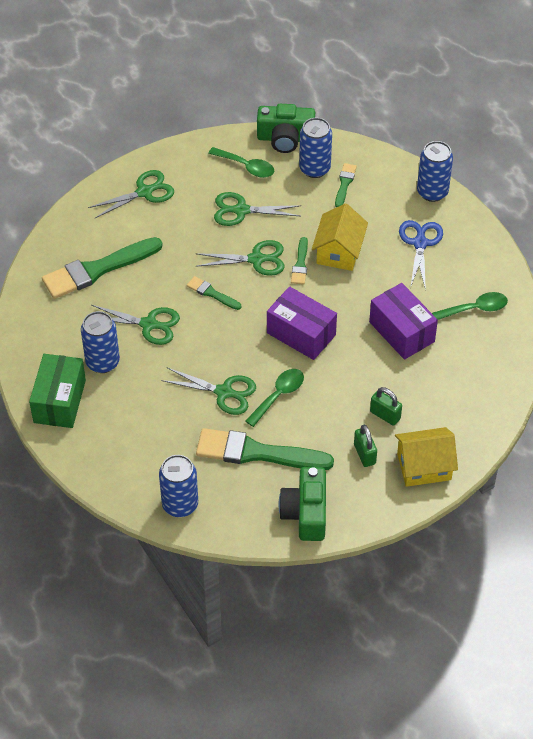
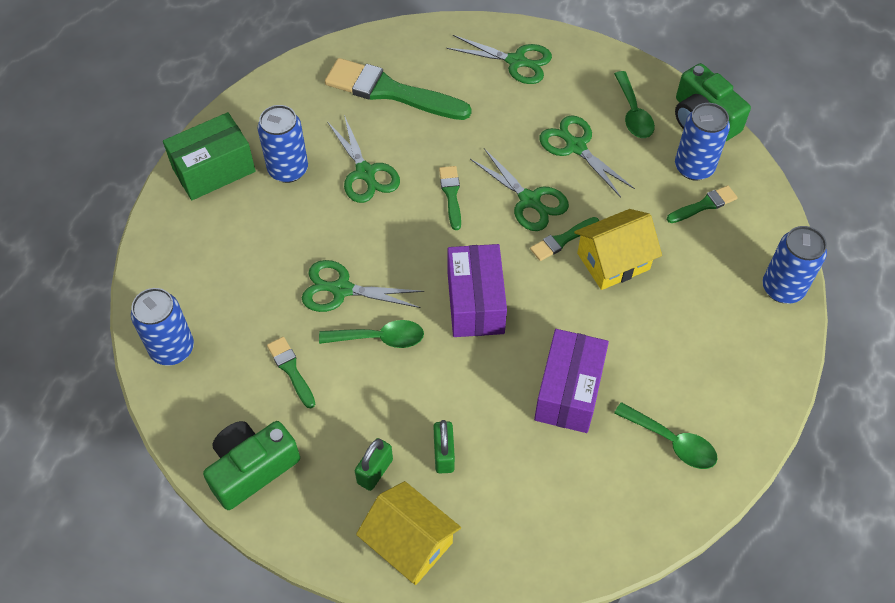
camera: 50 degrees right, 5 degrees up
(224, 392) = (341, 289): green scissors -> green scissors turned 120 degrees clockwise
(257, 453) = (291, 370): green brush -> green brush, size x0.48
(420, 243) = (703, 325): blue scissors -> none

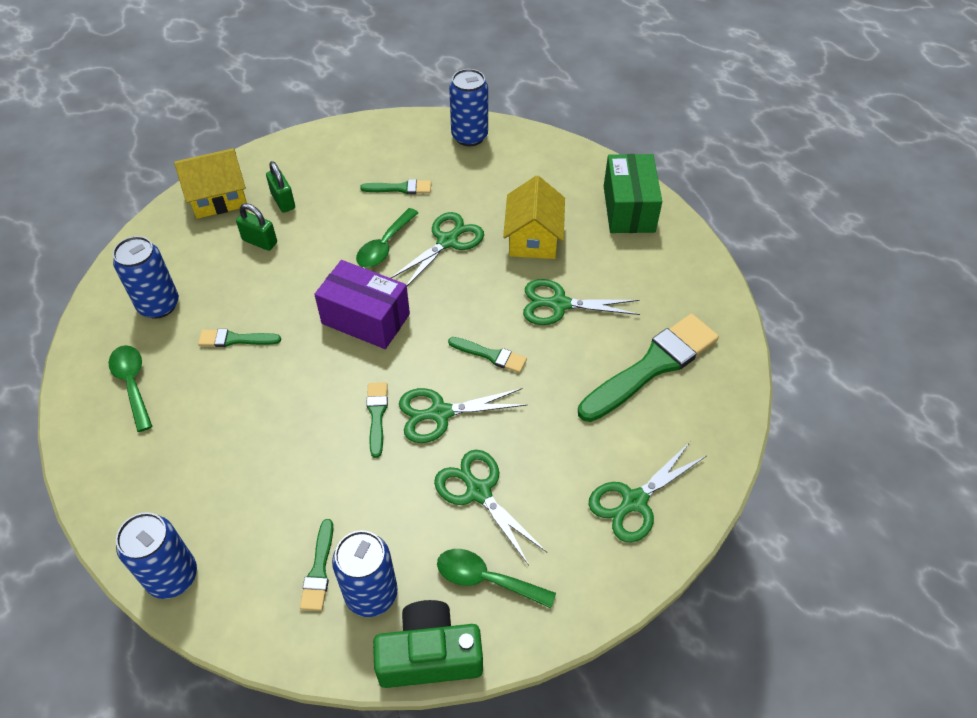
camera: 120 degrees right, 5 degrees down
(252, 468) = (342, 145): green camera -> none
(288, 169) = (598, 254): blue can -> blue can (159, 305)
(569, 392) = (235, 339): purple box -> green brush
(575, 146) = (478, 491): green scissors -> green scissors turned 120 degrees counterclockwise
(613, 261) = (323, 443): yellow house -> yellow house (533, 238)
(671, 442) = (133, 384): green spoon -> green spoon turned 90 degrees clockwise

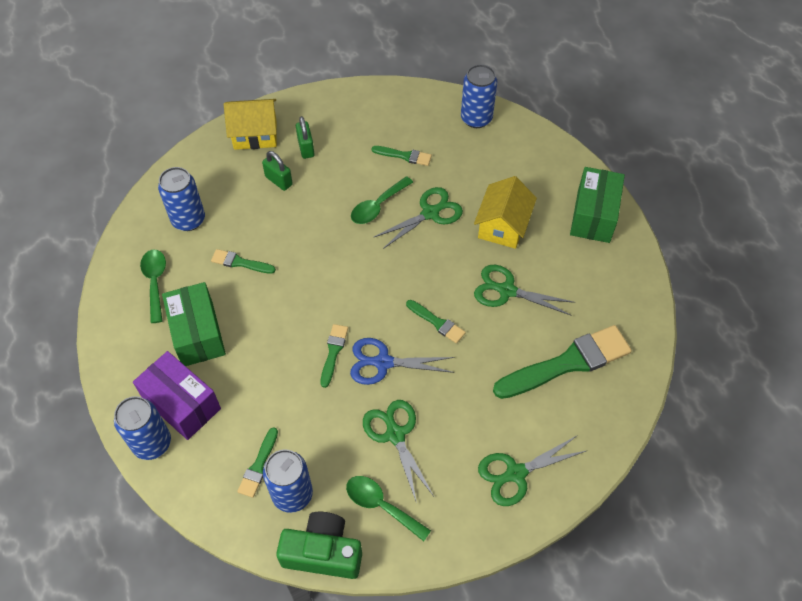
camera: 15 degrees right, 5 degrees up
(201, 432) = (197, 334): none -> green box
(366, 319) = (346, 268): purple box -> purple box (182, 404)
(439, 413) = (382, 362): green scissors -> blue scissors

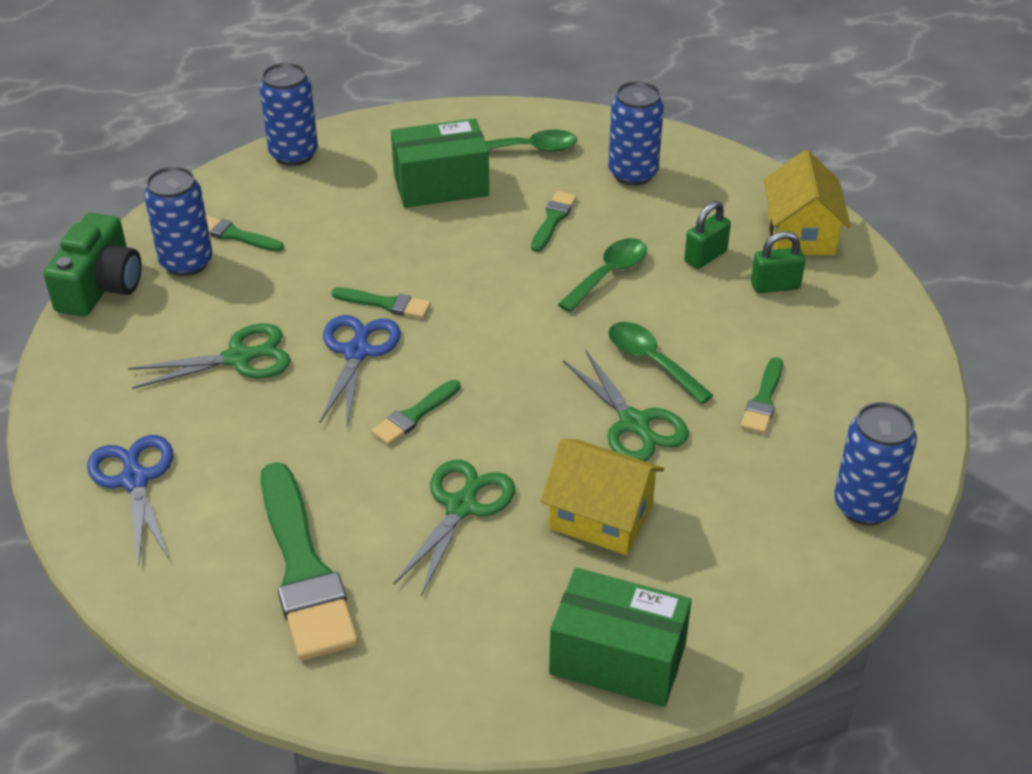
camera: 95 degrees right, 15 degrees down
(182, 404) = (340, 175): purple box -> none
(381, 505) = (140, 339): green spoon -> green spoon (608, 274)
(515, 474) = (134, 479): green scissors -> blue scissors

